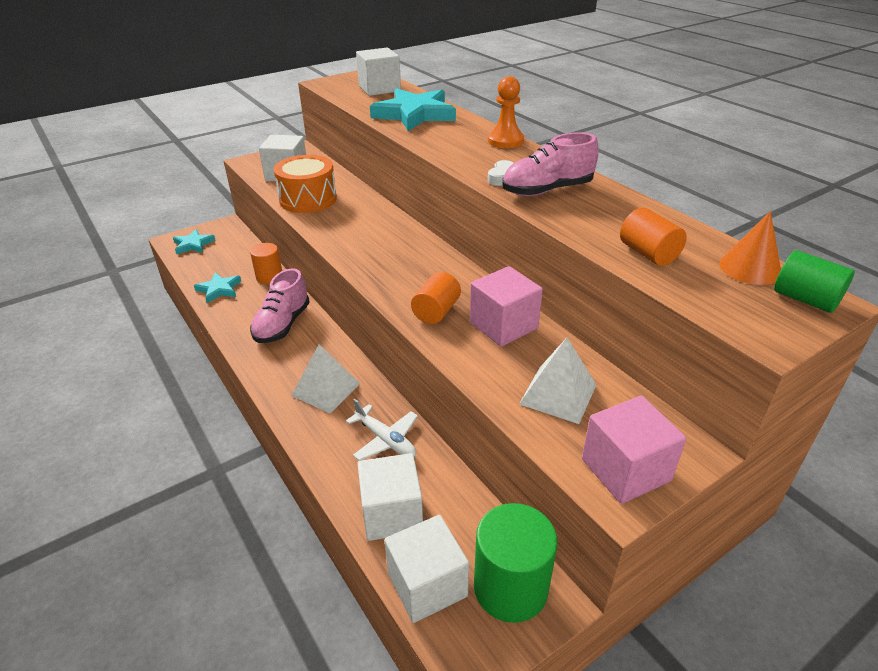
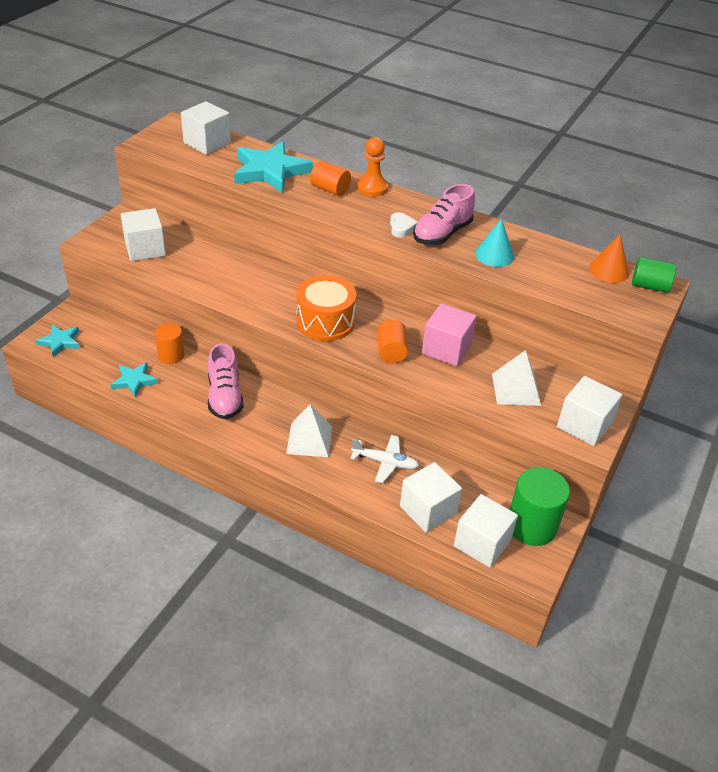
camera: 30 degrees left, 5 degrees up
(308, 199) = (192, 272): orange drum -> orange drum (325, 321)
(595, 221) = (494, 255): none -> turquoise cone
(625, 470) = (584, 425): pink cube -> white cube
(648, 254) = (545, 275): orange cylinder -> orange cylinder (330, 189)

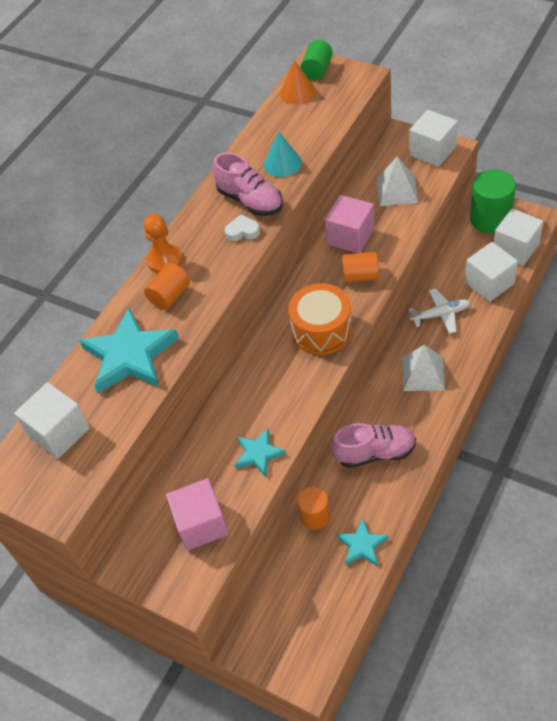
camera: 80 degrees left, 10 degrees up
(60, 342) = (303, 645): turquoise star -> turquoise star (258, 454)
(145, 249) = (201, 524): white cube -> pink cube
(385, 462) = (441, 314): white plane -> white plane turned 60 degrees clockwise

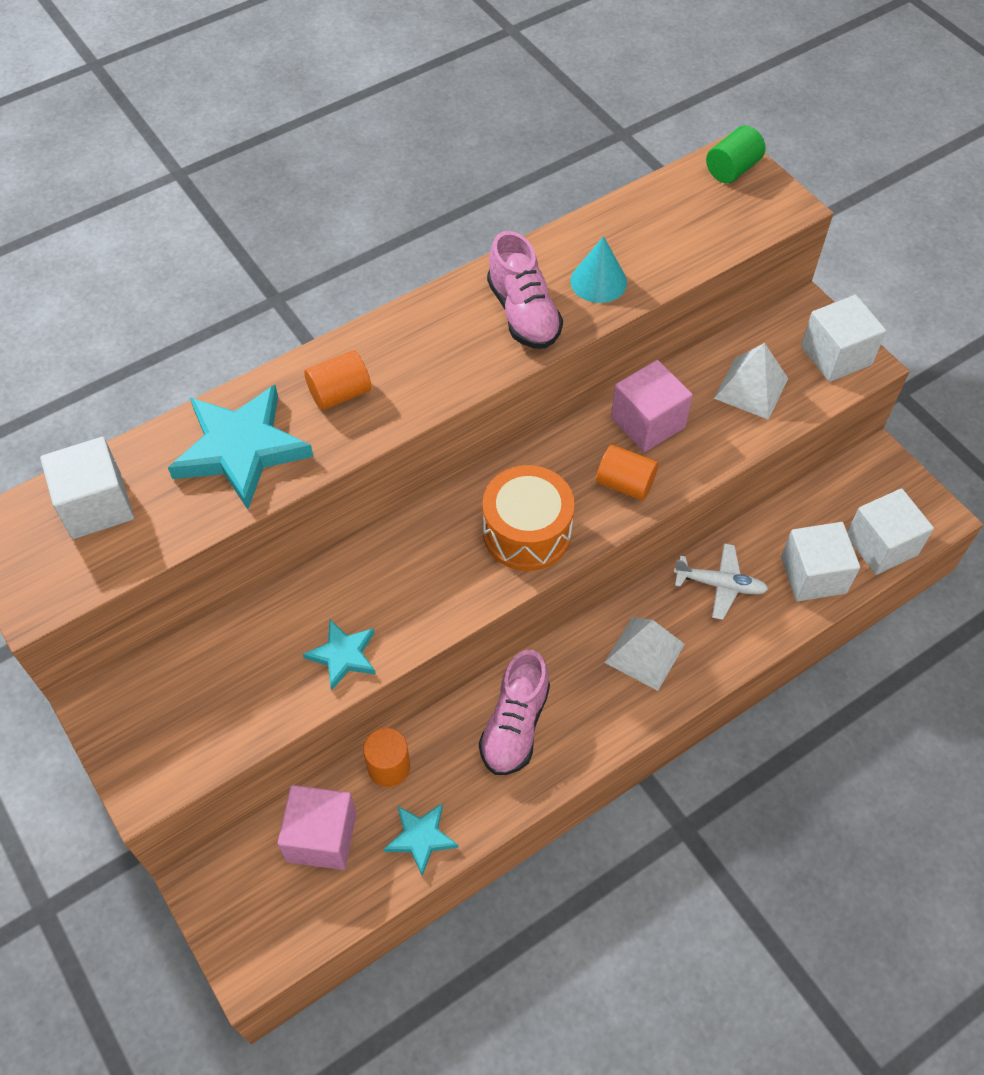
camera: 20 degrees right, 5 degrees up
(164, 260) = (365, 341): orange pawn -> none
(201, 524) = (218, 708): pink cube -> pink cube (321, 837)
(242, 231) = (485, 351): white heart -> none
(297, 92) = (685, 189): orange cone -> none
(375, 453) = (515, 725): pink shoe -> pink shoe turned 90 degrees clockwise
(490, 219) = (874, 485): green cylinder -> none

